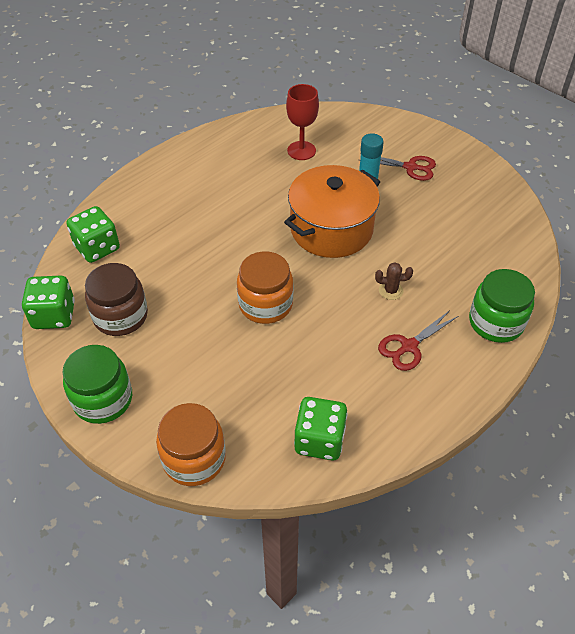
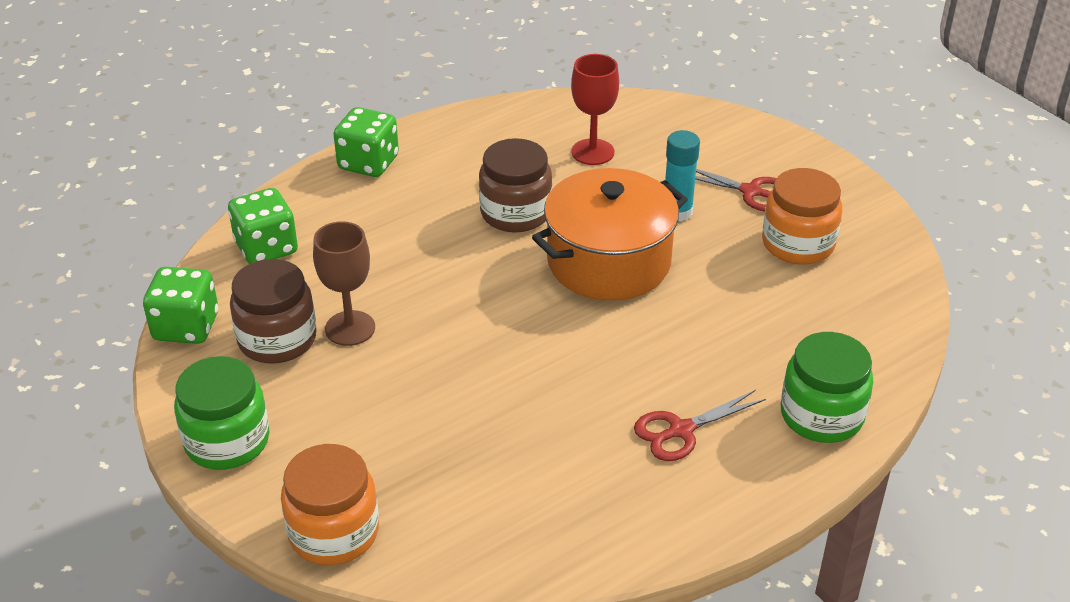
camera: 10 degrees right, 10 degrees down
(169, 301) = (350, 328): none -> brown goblet
(261, 201) = (515, 213): none -> brown jar
(265, 304) = (486, 349): orange jar -> orange jar (798, 244)
(319, 440) = (517, 534): green dice -> green dice (368, 163)
(391, 290) = (674, 354): brown cactus -> none

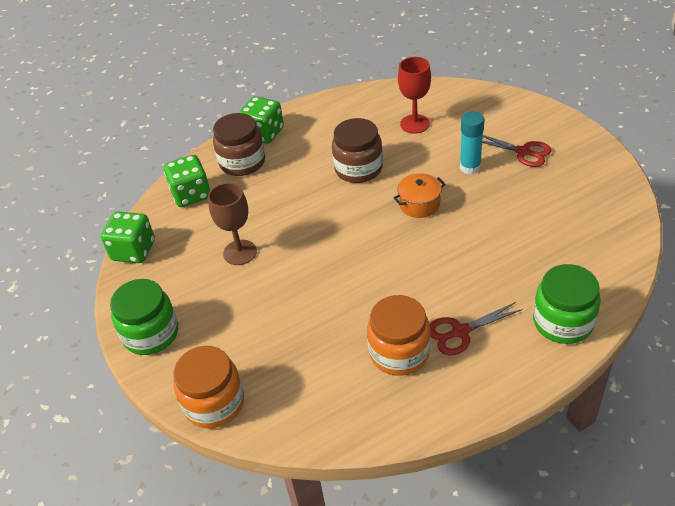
camera: 10 degrees right, 5 degrees up
(277, 339) = (191, 260): brown jar -> brown jar (242, 162)
(609, 262) = (419, 204): orange pot -> orange pot, size x0.48
(798, 244) = (554, 191): orange jar -> orange jar (399, 352)

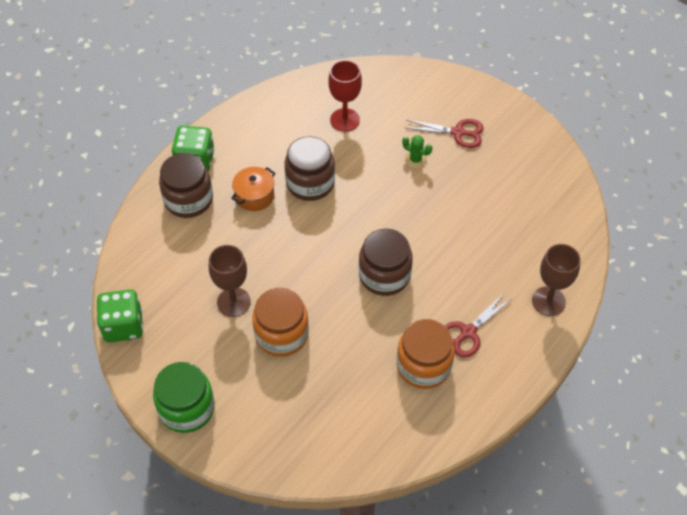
camera: 25 degrees left, 10 degrees up
(191, 194) = (152, 249): green dice -> none
(214, 403) = (280, 459): orange jar -> orange jar (281, 334)
(395, 260) = (384, 275): none -> brown jar
(419, 204) = (384, 210): orange pot -> orange pot (254, 196)
(470, 167) = (415, 160): turquoise glue stick -> green cactus
(563, 322) = (548, 301): green jar -> brown goblet

